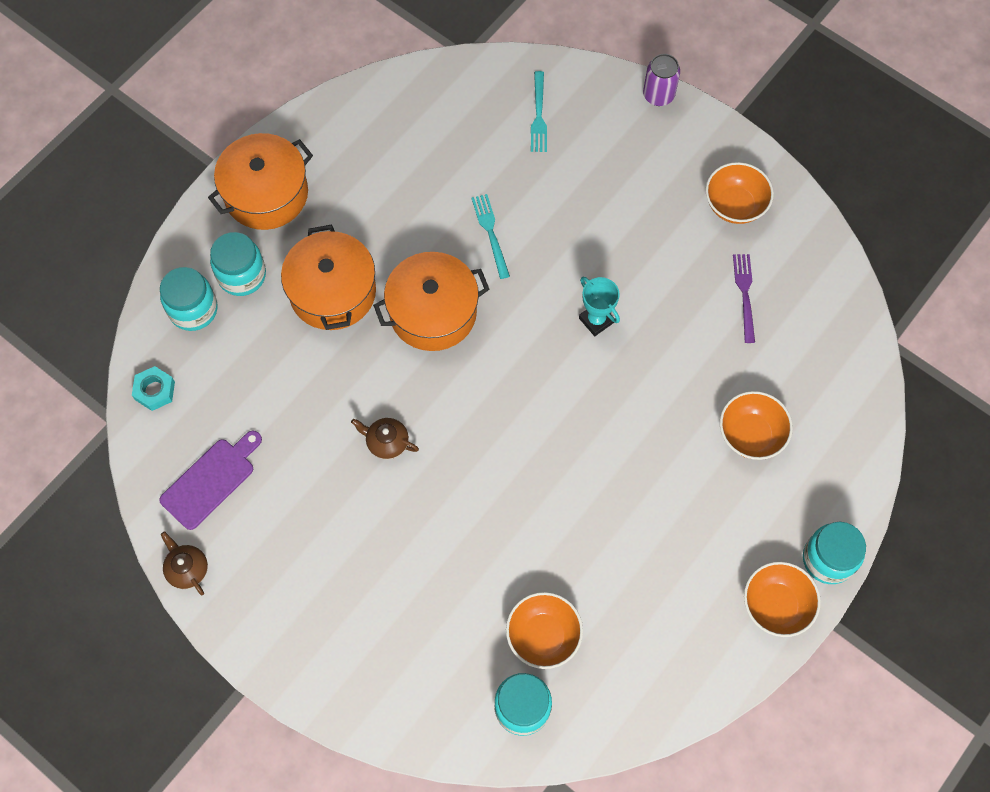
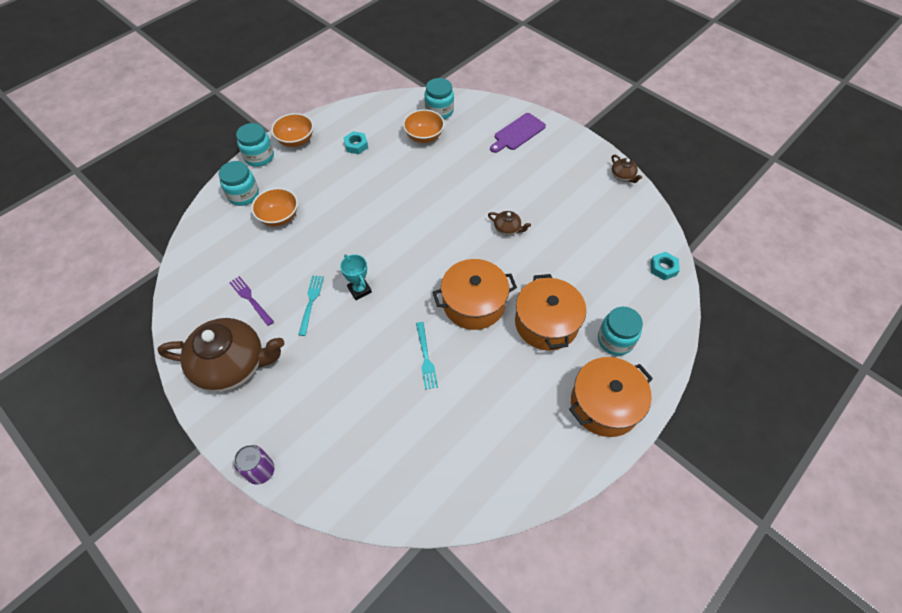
camera: 175 degrees left, 10 degrees down
(193, 310) = (647, 318): turquoise jar -> turquoise jar (243, 195)
(211, 480) = (616, 216): purple cutting board -> purple cutting board (518, 133)
(538, 115) = (371, 459): turquoise fork -> turquoise fork (311, 302)
(663, 602) = (356, 145): none -> turquoise nut
(734, 205) = (232, 364): orange bowl -> brown teapot
(744, 294) = (250, 299): purple fork -> purple fork turned 135 degrees clockwise

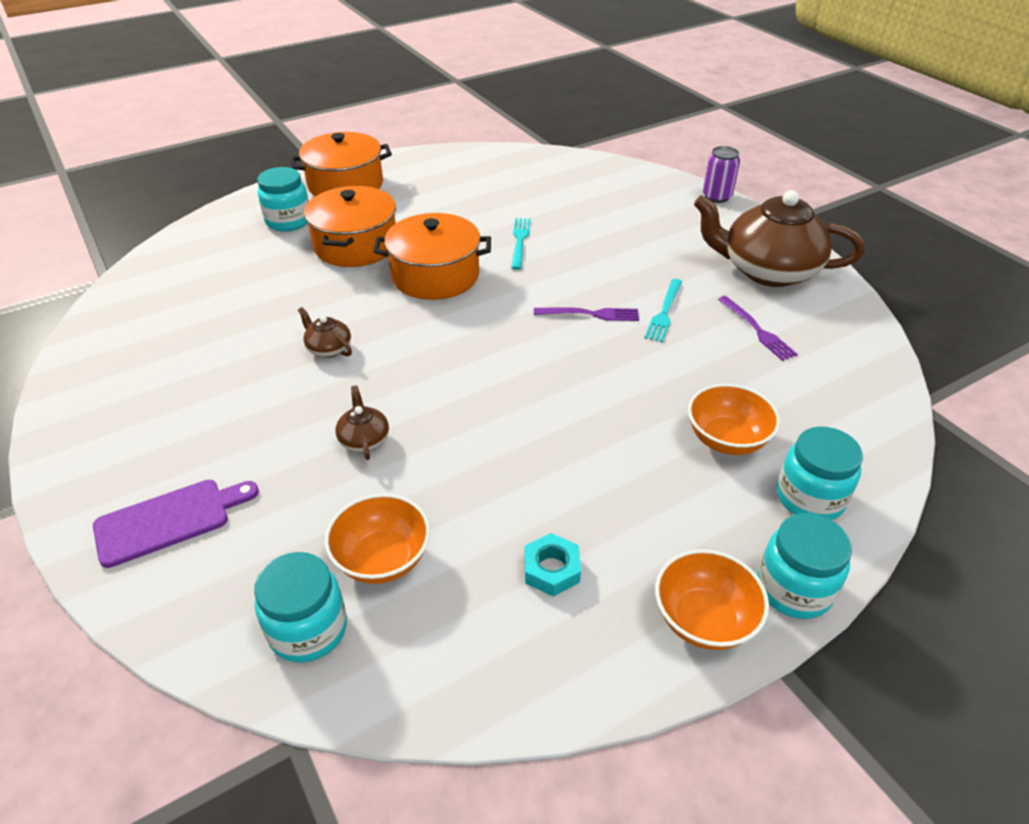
camera: 165 degrees left, 15 degrees down
(359, 290) = (590, 314): turquoise trophy -> purple fork
(623, 176) = (63, 390): brown teapot -> brown teapot (364, 439)
(663, 268) = (156, 268): turquoise nut -> none

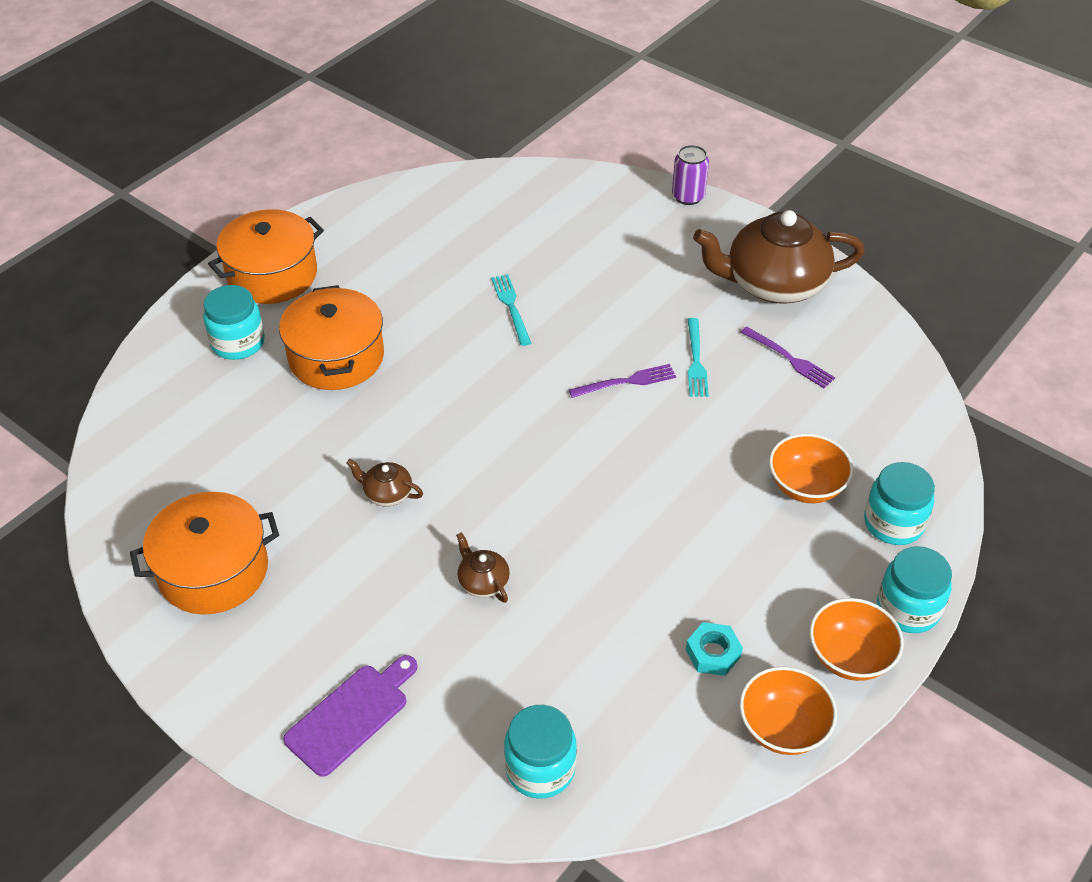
camera: 20 degrees left, 5 degrees up
(382, 559) = (567, 689): orange bowl -> orange bowl (782, 728)
(435, 275) = (446, 375): orange pot -> orange pot (213, 570)

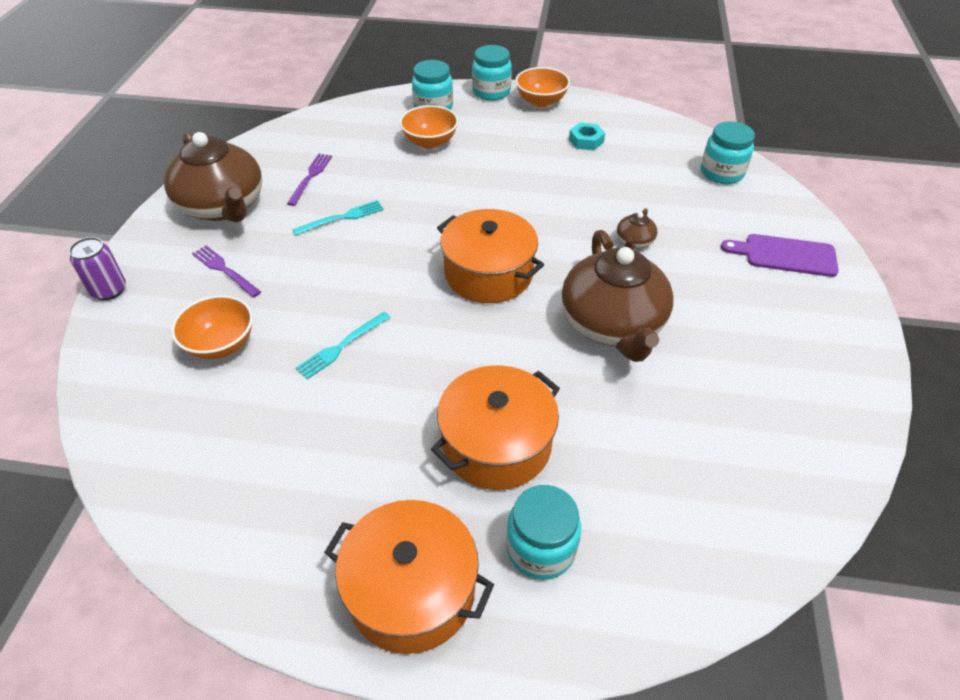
camera: 120 degrees left, 0 degrees up
(213, 570) = (781, 389): orange pot -> orange pot (488, 273)
(387, 493) = (613, 324): brown teapot -> brown teapot, size x2.41
(626, 382) = (390, 244): purple fork -> purple fork (224, 270)
(782, 728) = (606, 109): orange bowl -> orange bowl (221, 344)

